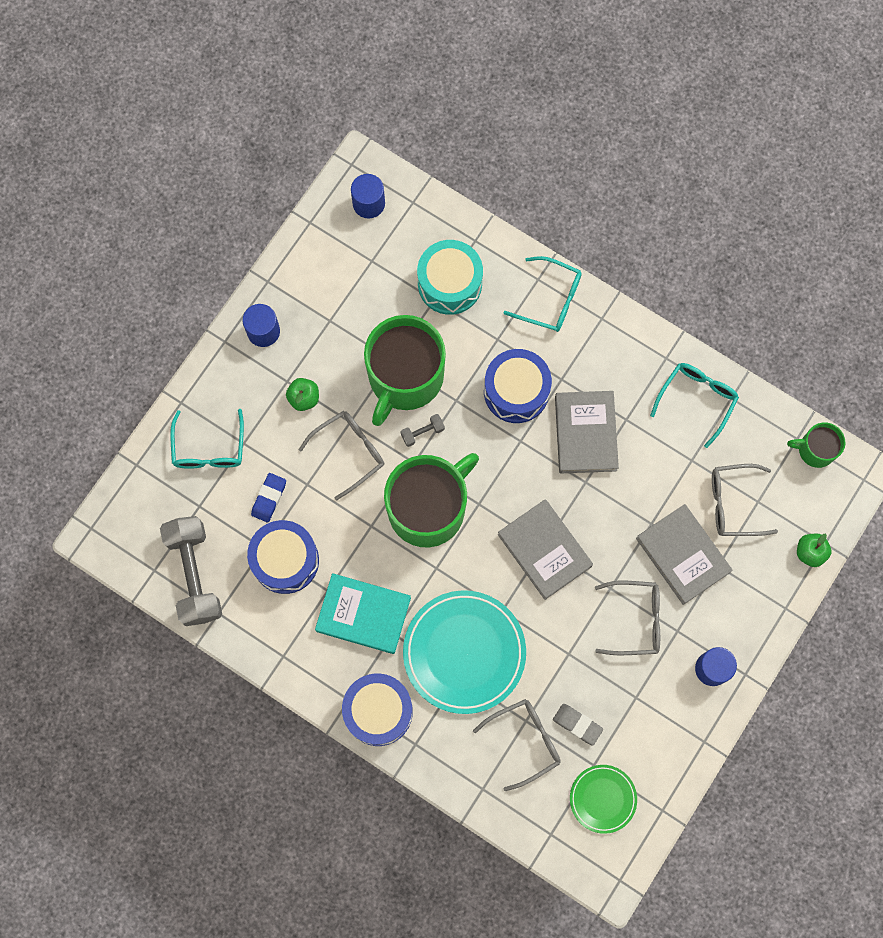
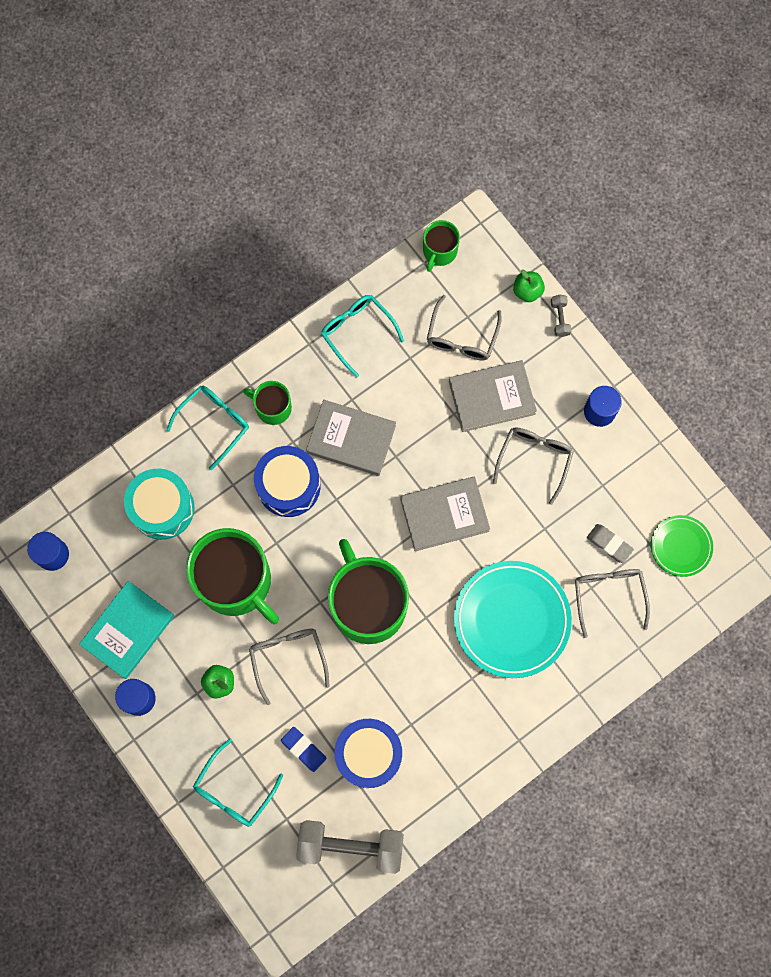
camera: 70 degrees left, 0 degrees up
(209, 448) = (234, 790): turquoise glasses -> turquoise glasses turned 105 degrees clockwise
(363, 614) = (445, 699): turquoise book -> turquoise book (128, 630)
(378, 711) = (538, 716): blue drum -> none
(422, 432) = (295, 584): grey dumbbell -> grey dumbbell (560, 318)
(577, 724) = (609, 544): grey eraser -> grey eraser turned 75 degrees clockwise
(588, 347) = (272, 407): none -> green mug

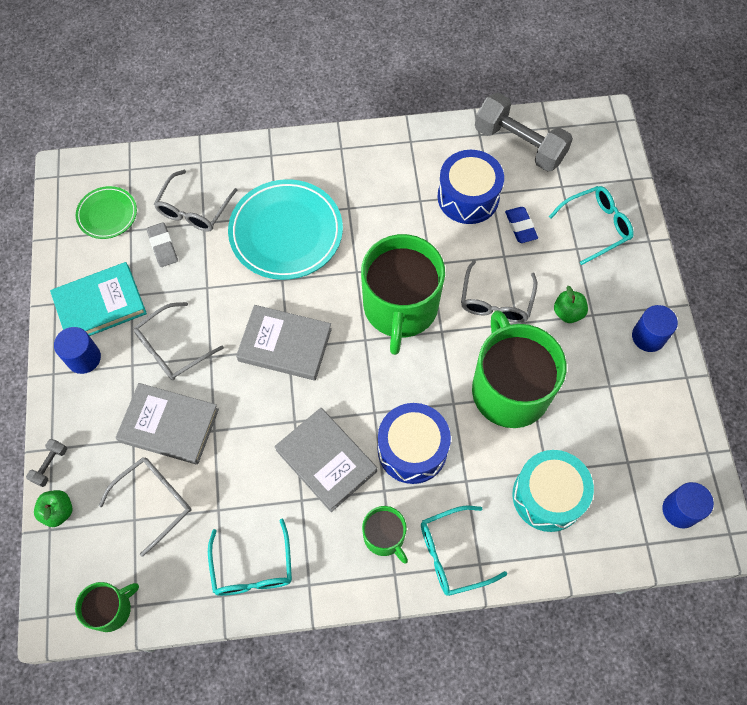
camera: 150 degrees left, 10 degrees down
(128, 630) = (633, 399): turquoise book -> turquoise book (100, 305)

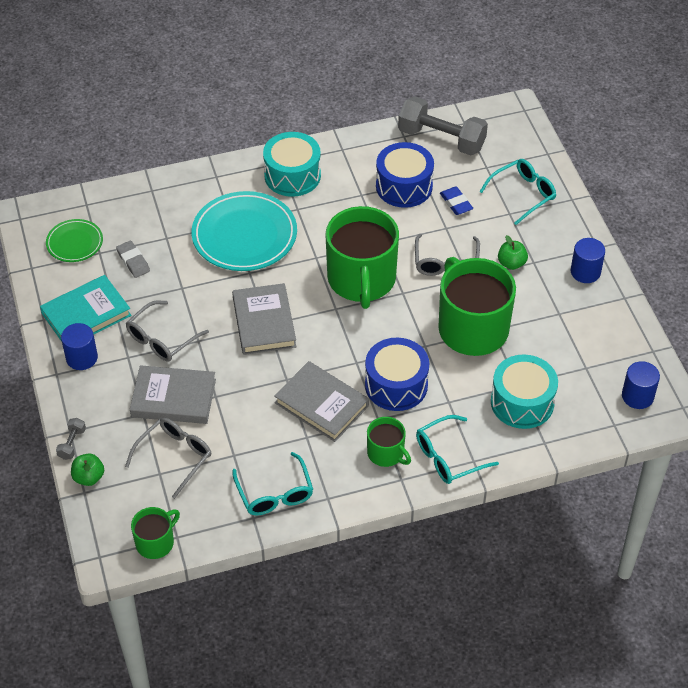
camera: 10 degrees left, 15 degrees down
(194, 210) = (155, 229): grey glasses -> none
(285, 345) = (264, 322): grey book -> grey book turned 75 degrees clockwise
(351, 166) = (292, 175): none -> turquoise drum

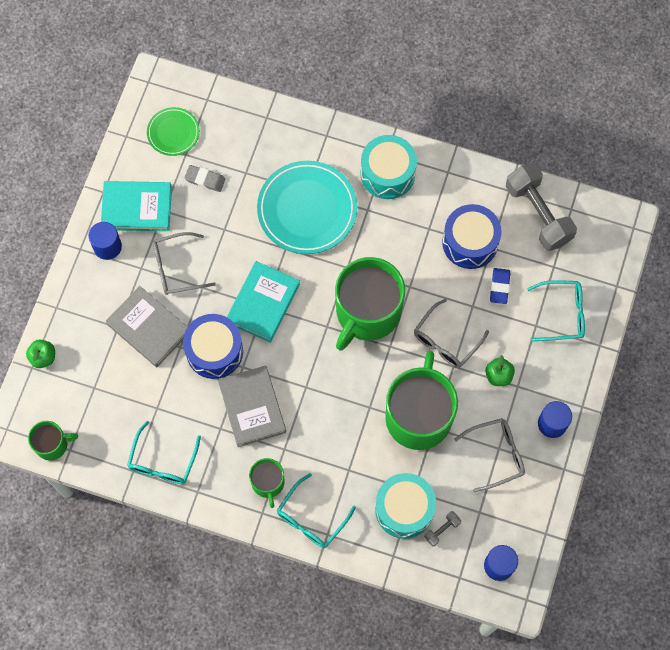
camera: 35 degrees right, 20 degrees up
(72, 443) = (50, 319): grey dumbbell -> grey dumbbell (442, 530)
(133, 261) = (205, 180): grey eraser -> grey eraser turned 75 degrees counterclockwise
(174, 457) = (114, 381): grey glasses -> grey glasses (496, 454)
(264, 322) = (263, 303): grey book -> turquoise book
(396, 385) = (320, 428): blue drum -> blue drum (214, 351)
(448, 457) = (311, 518): turquoise glasses -> turquoise glasses turned 60 degrees counterclockwise

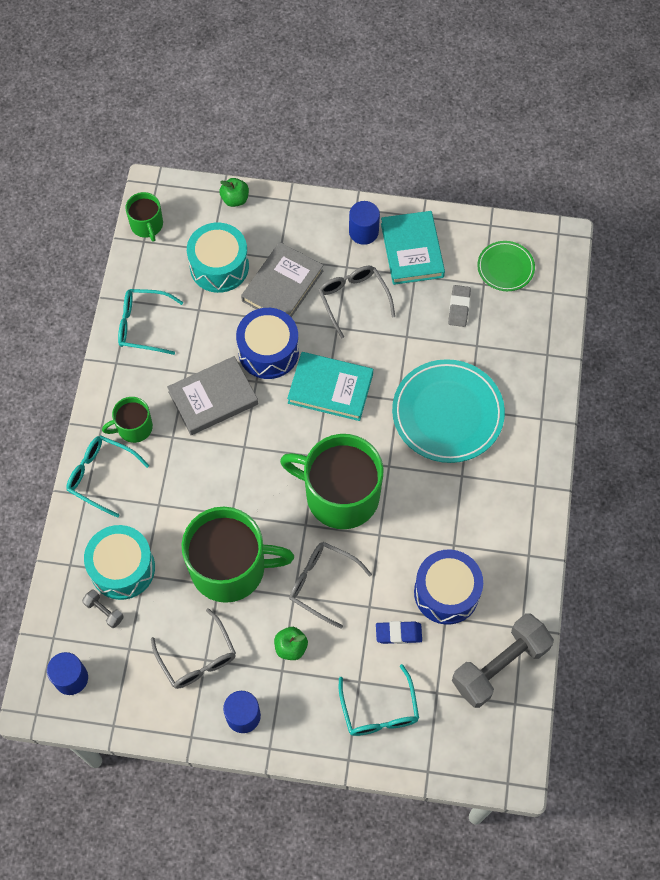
camera: 80 degrees right, 5 degrees down
(387, 173) = (510, 490): turquoise drum -> turquoise drum (219, 266)

